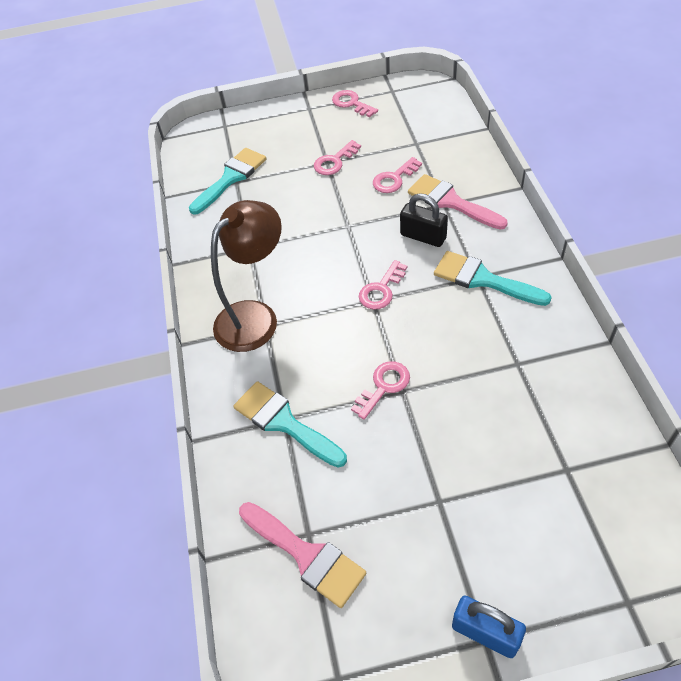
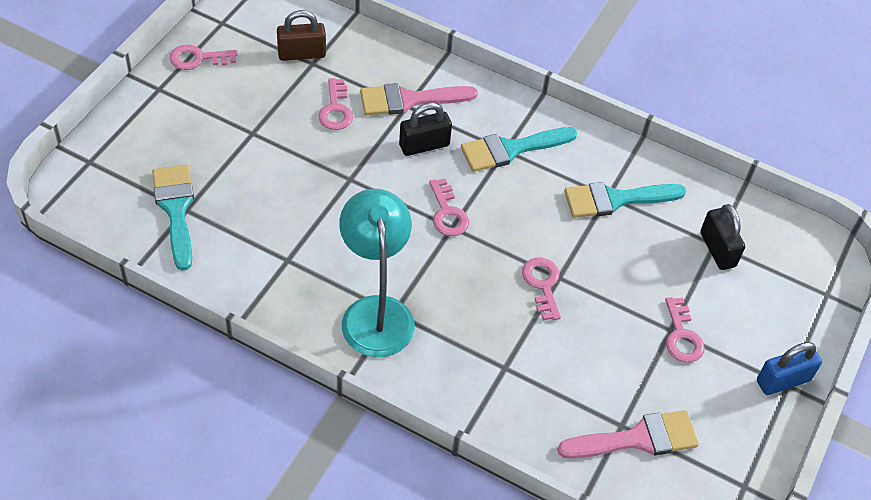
camera: 60 degrees left, 0 degrees up
(255, 316) = (376, 312): brown lamp -> turquoise lamp
(284, 422) = (508, 370): turquoise brush -> turquoise brush (615, 200)
(334, 161) = (259, 127): pink key -> pink key (682, 336)
(416, 134) = (301, 54): none -> brown padlock
(564, 476) = (717, 249): none -> black padlock

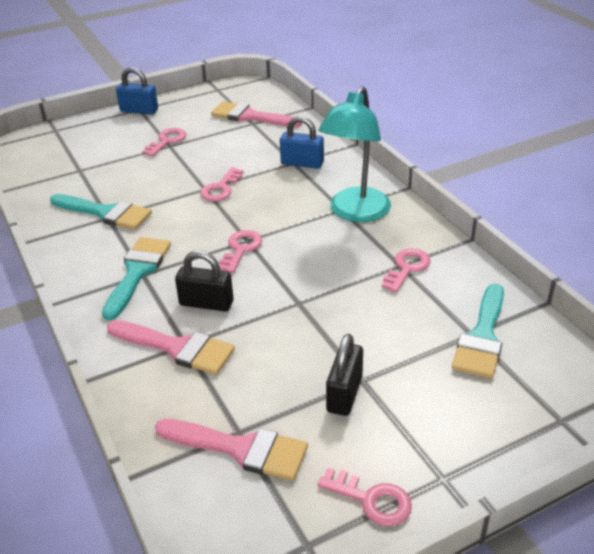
camera: 140 degrees left, 15 degrees down
(301, 54) = (240, 449): brown padlock -> pink brush
(335, 109) = (258, 368): pink key -> pink key (407, 268)
(493, 370) = (302, 163): none -> blue padlock
(511, 149) = (137, 272): turquoise brush -> turquoise brush turned 90 degrees counterclockwise
(717, 249) = (82, 167): black padlock -> black padlock (344, 394)

